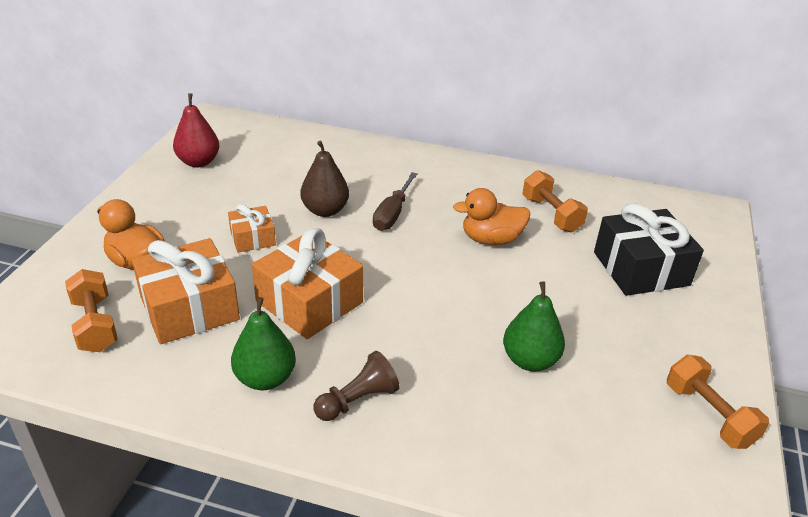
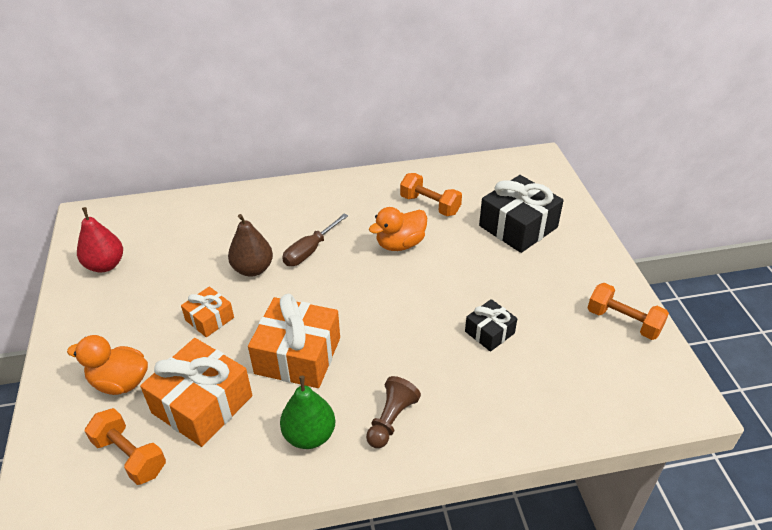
camera: 25 degrees left, 5 degrees up
(392, 213) = (310, 250): brown screwdriver -> brown screwdriver turned 45 degrees clockwise
(530, 360) = (489, 332): green pear -> black gift

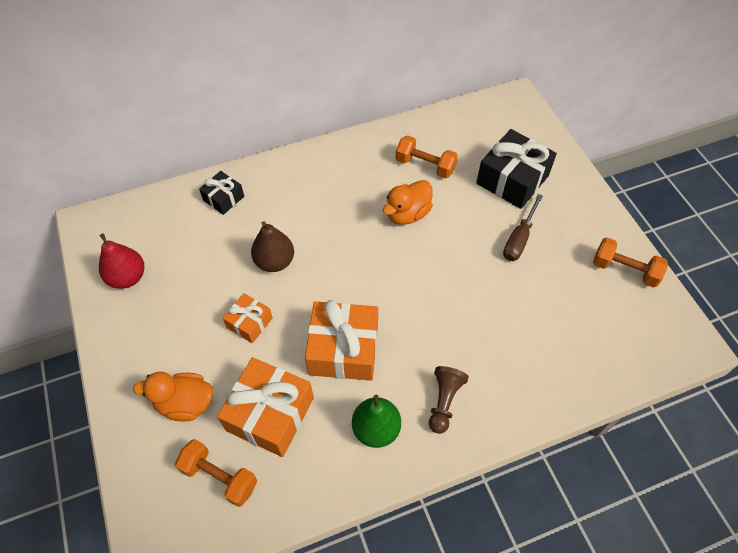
camera: 10 degrees left, 15 degrees up
(310, 250) = (324, 233): brown screwdriver -> brown screwdriver (519, 239)
(489, 332) = (510, 298): black gift -> black gift (223, 198)

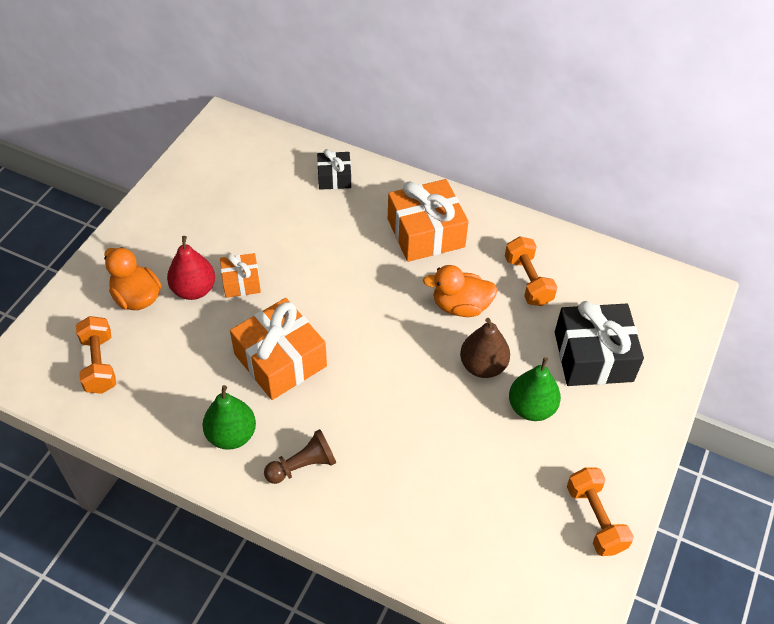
camera: 45 degrees right, 5 degrees down
(128, 277) = (203, 181): red pear -> red pear (194, 290)
(270, 414) = (178, 355): orange gift -> orange gift (425, 233)
(275, 261) = (312, 254): brown pear -> brown pear (483, 366)
(519, 239) = (531, 408): brown screwdriver -> green pear

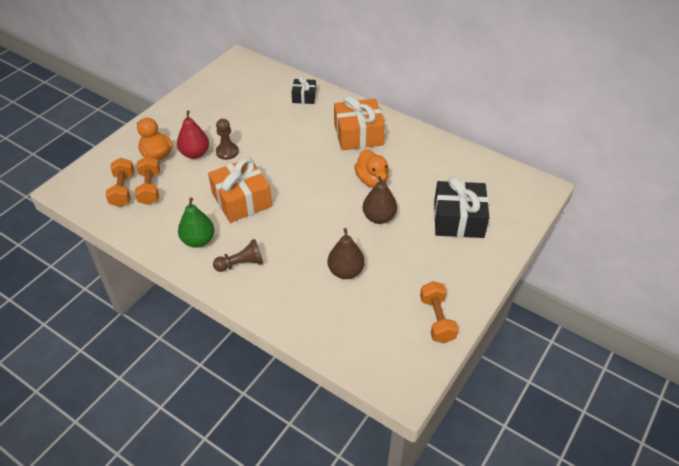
camera: 10 degrees right, 5 degrees down
(241, 282) = (227, 152): orange gift -> brown pawn
(454, 459) = (346, 271): none -> brown pear
(460, 306) = (372, 180): orange duck -> orange duck turned 120 degrees counterclockwise
(528, 281) = (422, 169): orange dumbbell -> orange dumbbell (150, 188)
(531, 408) = (407, 246): green pear -> none

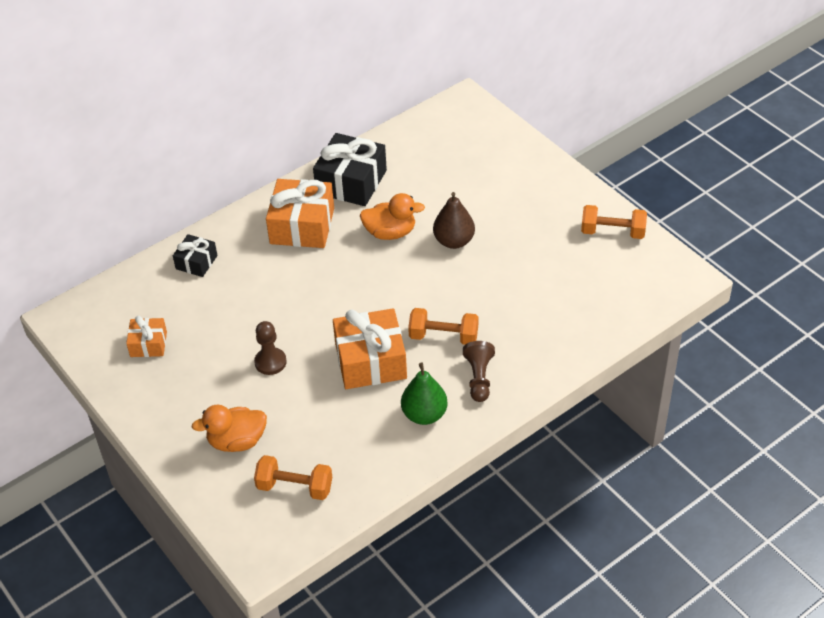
camera: 70 degrees left, 0 degrees up
(150, 188) = (305, 455): orange dumbbell -> orange dumbbell (443, 336)
(195, 153) = (256, 397): red pear -> none
(227, 96) = (148, 344): none -> orange gift
(346, 271) = (524, 287): brown pear -> none
(458, 219) = (484, 178): black gift -> black gift (351, 182)

